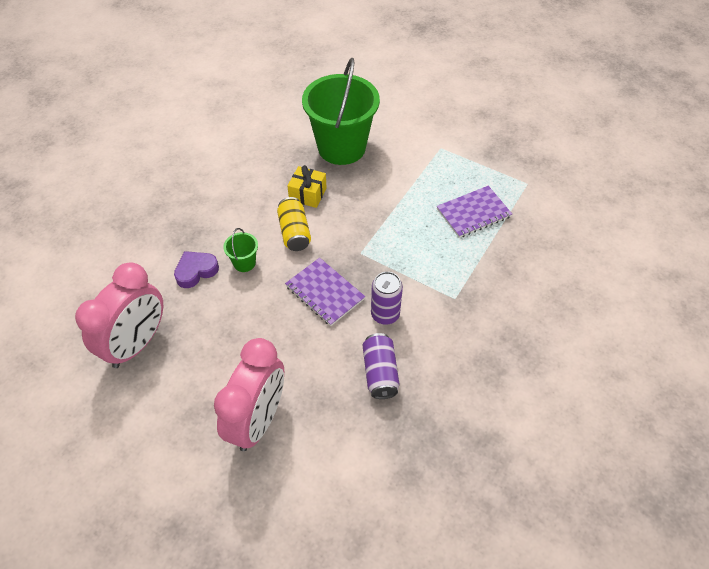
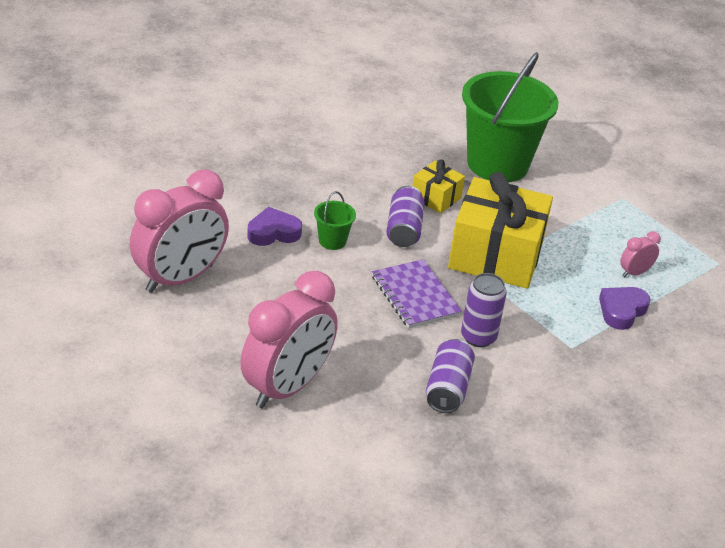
camera: 15 degrees right, 15 degrees down
(294, 232) = (404, 229): yellow can -> purple can
(370, 233) = (495, 255): none -> yellow gift
(473, 213) = (634, 273): purple notebook -> pink clock
(477, 251) = (622, 311): none -> purple heart

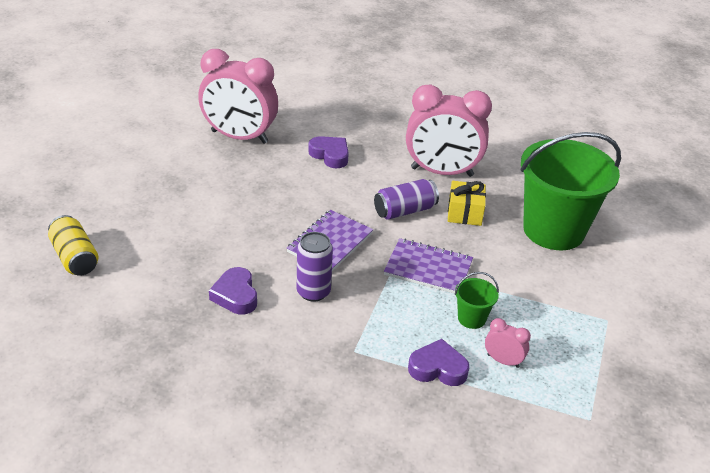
camera: 60 degrees right, 0 degrees up
(287, 387) = (169, 218): pink clock -> pink clock (442, 172)
(298, 483) = (75, 257): none -> yellow can
(332, 241) = (350, 183): green bucket -> green bucket (471, 318)
(447, 388) = (235, 295): purple can -> purple heart
(495, 255) = (428, 268): yellow gift -> purple notebook

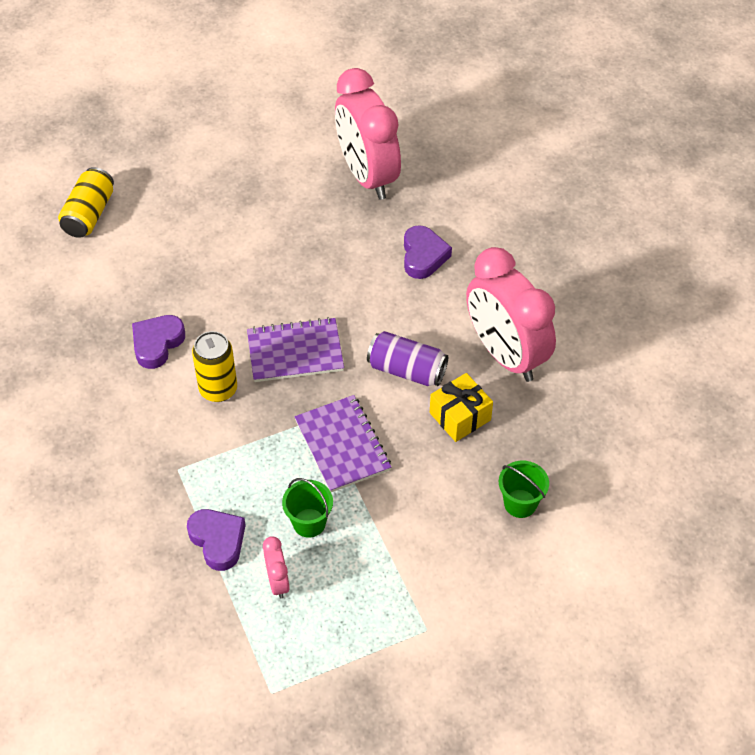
camera: 50 degrees right, 15 degrees up
(313, 292) = (218, 389): purple can -> yellow can
(553, 230) = (520, 503): green bucket -> green bucket, size x0.41

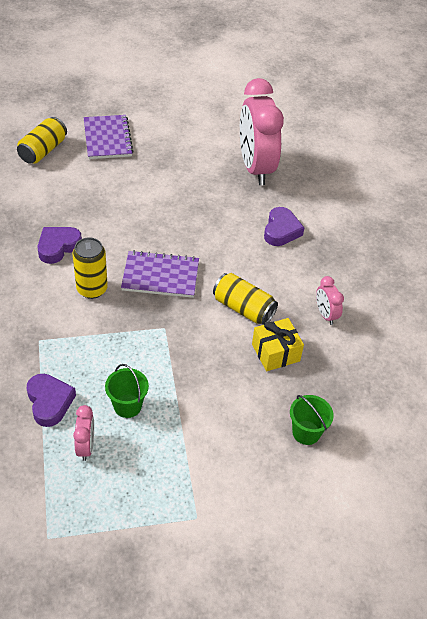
camera: 10 degrees right, 5 degrees down
(342, 445) = (174, 352): purple notebook -> purple notebook (107, 138)
(407, 370) = (243, 308): purple can -> yellow can
(505, 354) = (325, 315): pink clock -> pink clock, size x0.42

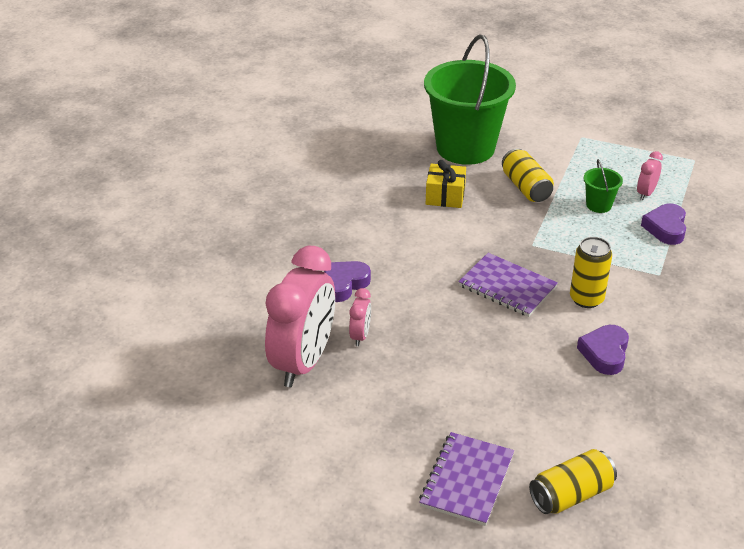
camera: 145 degrees left, 10 degrees down
(58, 247) = (605, 353): purple heart -> purple heart turned 120 degrees clockwise
(243, 308) = (445, 234): yellow can -> yellow can (526, 187)
(306, 432) = (465, 148): green bucket -> green bucket, size x2.47
(325, 315) = (374, 205): pink clock -> pink clock (360, 336)

